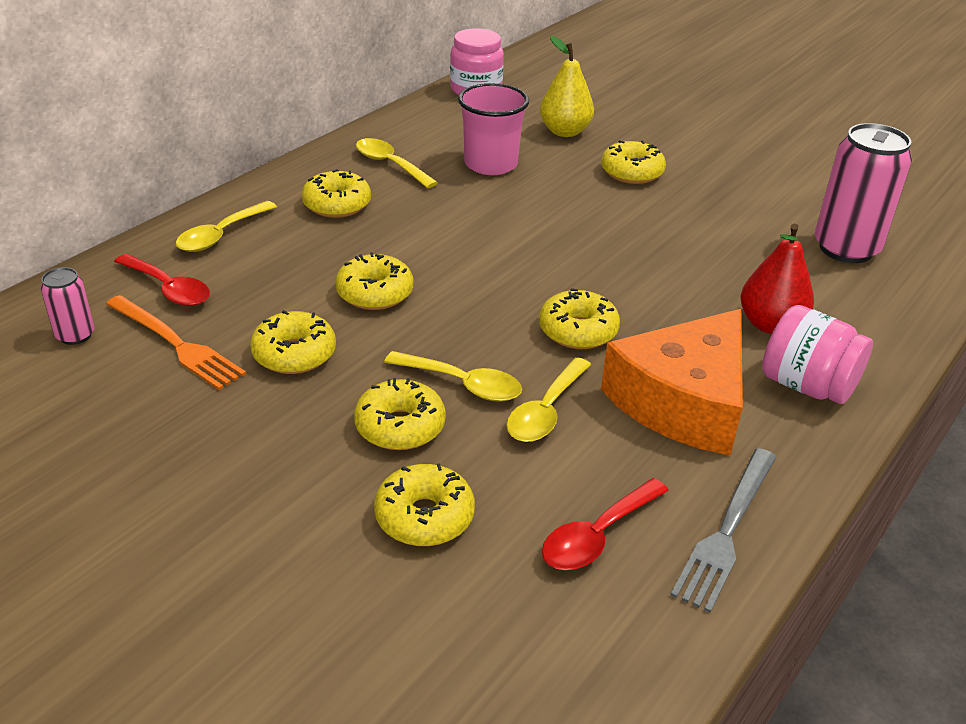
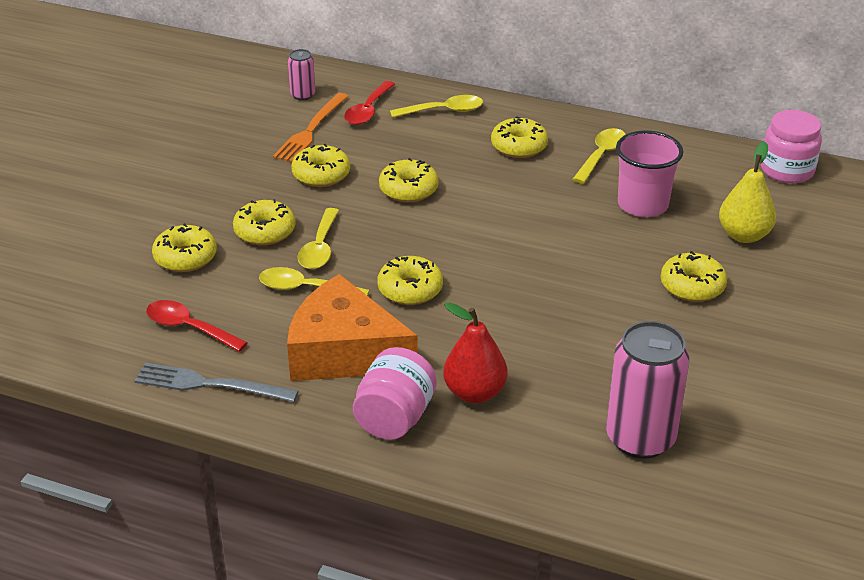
camera: 75 degrees right, 0 degrees up
(221, 235) = (444, 111): yellow spoon -> yellow spoon turned 150 degrees clockwise

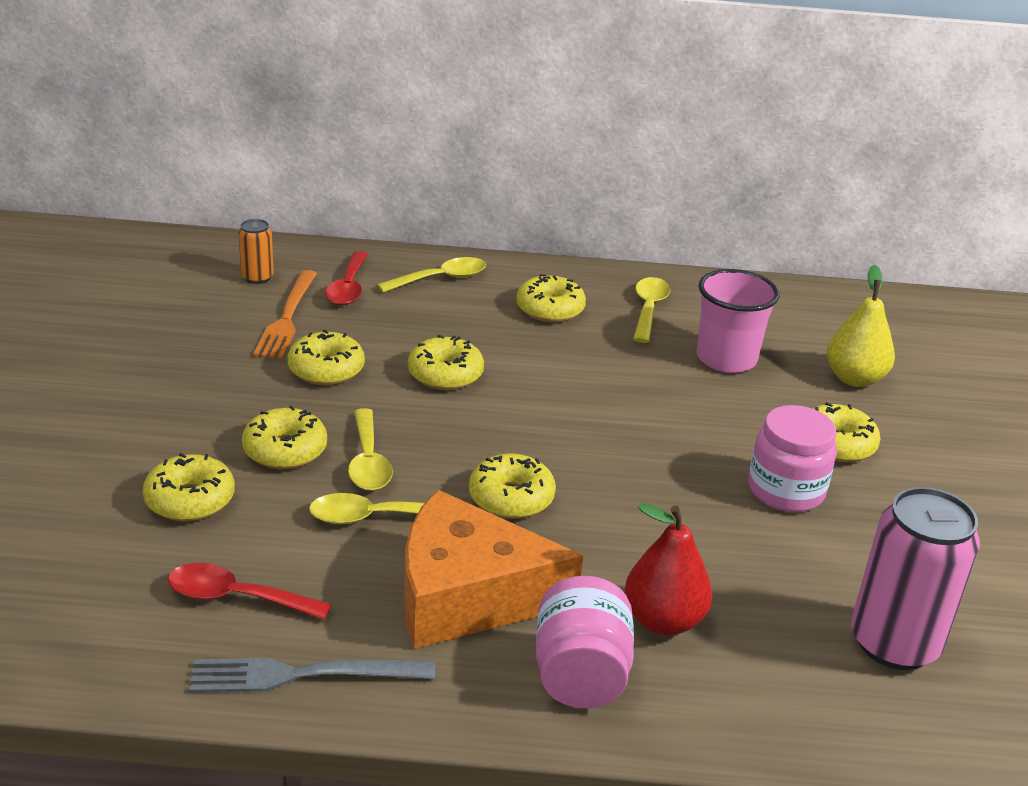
camera: 20 degrees left, 5 degrees down
(303, 95) = (257, 277): pink can -> orange can
(787, 170) = (853, 303): pink jar -> pink jar (786, 491)

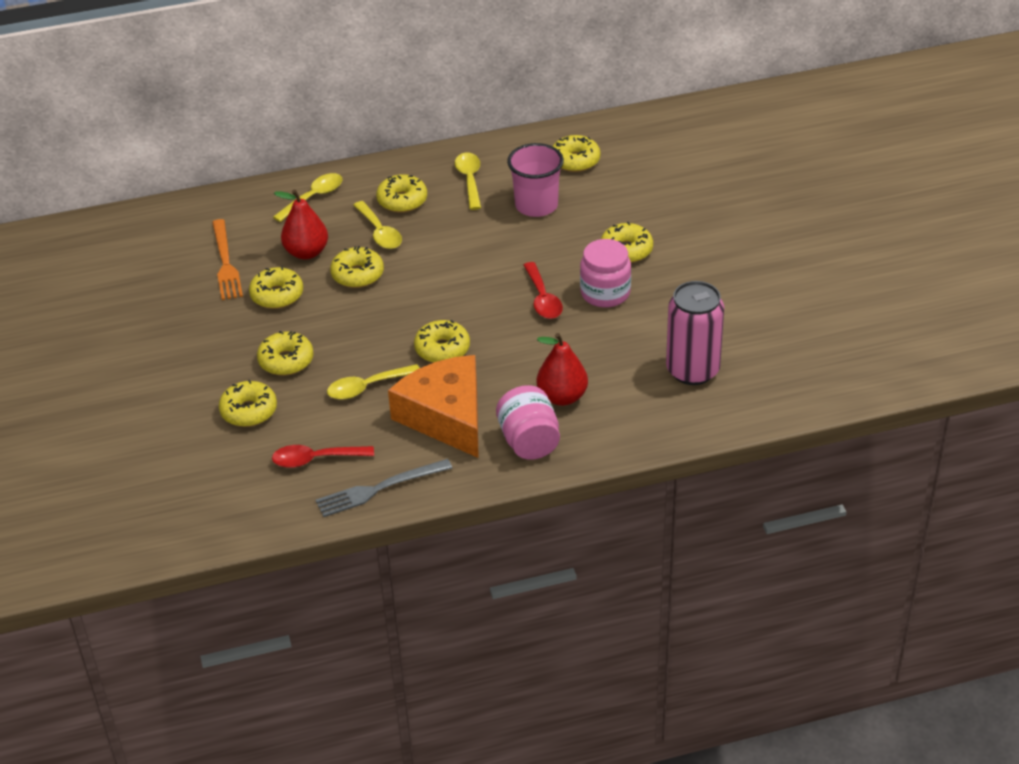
camera: 15 degrees left, 10 degrees up
(257, 277) = (183, 236): orange can -> none
(348, 287) = (253, 225): red spoon -> red spoon (543, 299)
(368, 461) = (342, 352): yellow spoon -> yellow spoon (380, 232)
(395, 333) = (306, 252): none -> red pear
(468, 595) = (446, 416): orange cheese -> orange cheese turned 75 degrees clockwise
(799, 323) = (575, 160): none -> yellow donut
(854, 379) = (624, 196): yellow pear -> none

